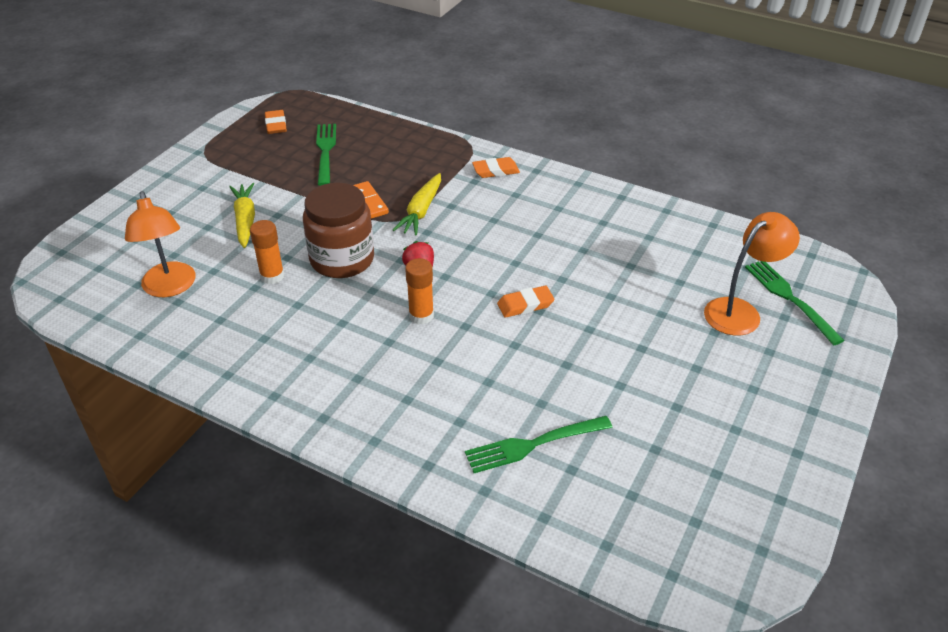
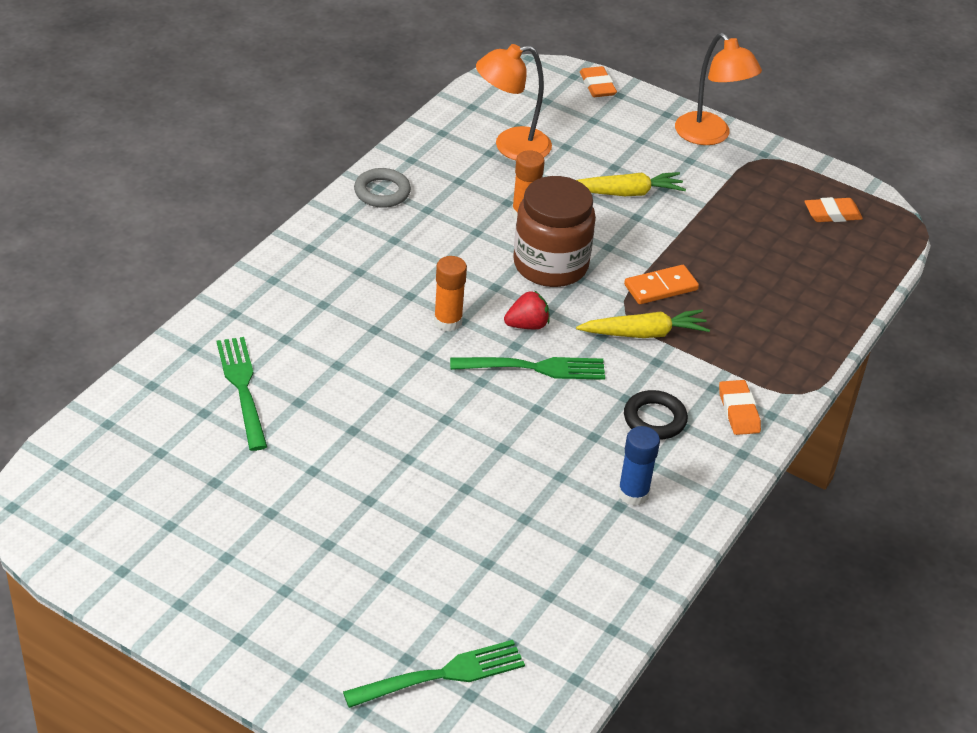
camera: 90 degrees right, 0 degrees up
(235, 371) = (382, 192): none -> grey ring
(325, 151) = (773, 255): green fork -> green fork (534, 368)
(421, 211) = (644, 333): yellow carrot -> yellow carrot turned 150 degrees clockwise
(513, 206) = (654, 419): none -> black ring
(525, 305) = (457, 408): orange eraser -> orange eraser (597, 85)
(589, 216) = (633, 493): none -> blue glue stick
(740, 311) = (422, 612): orange lamp -> orange lamp (709, 136)

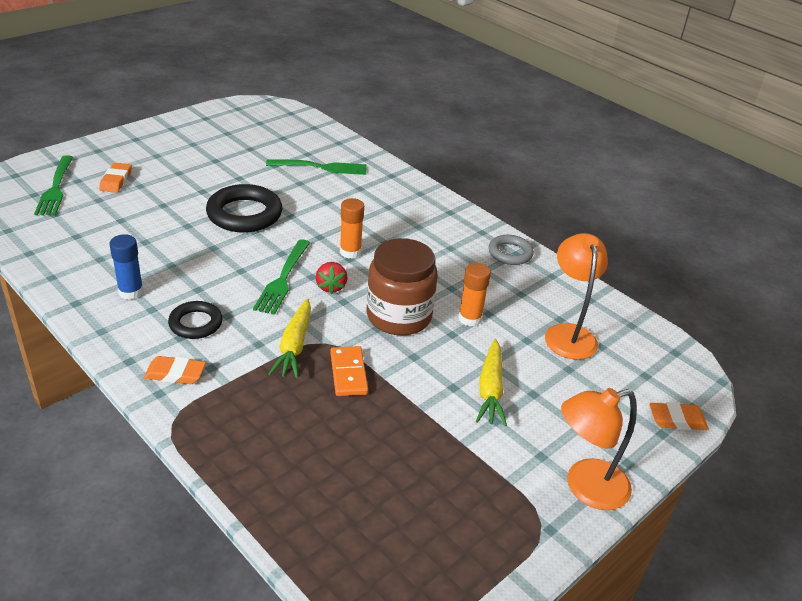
camera: 105 degrees right, 5 degrees down
(410, 438) = (244, 214): none -> black ring
(832, 214) = (426, 555): orange eraser -> orange eraser (116, 181)

